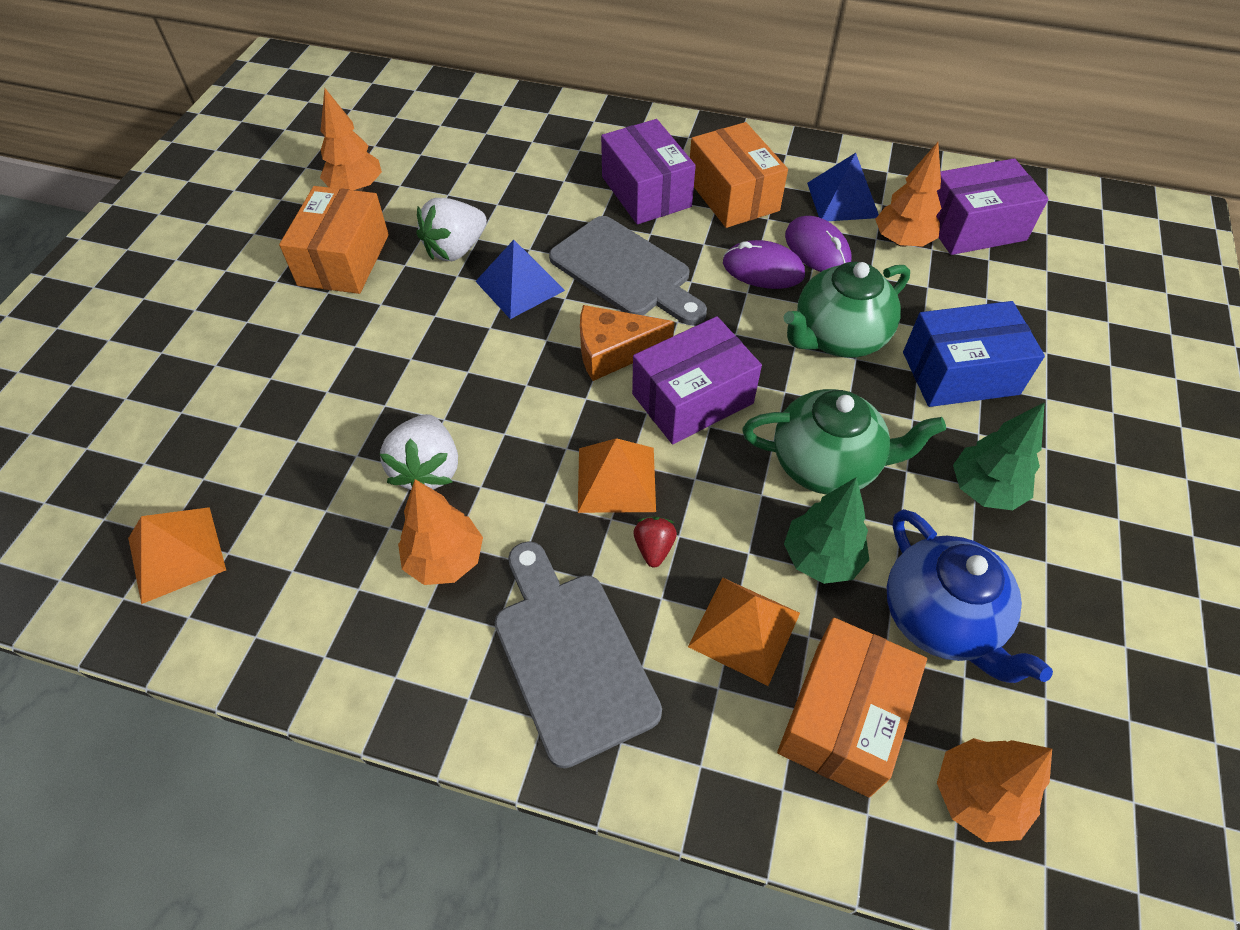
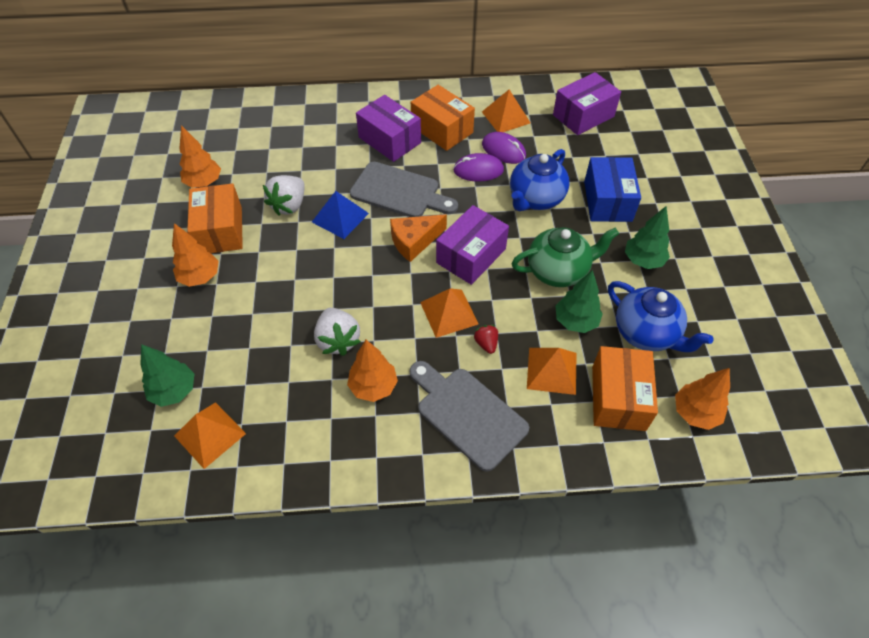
camera: 20 degrees left, 0 degrees up
(163, 472) = (174, 391): none -> green tree
(837, 337) = (535, 199): green teapot -> blue teapot
(842, 200) = (506, 117): blue pyramid -> orange pyramid
(901, 241) = (548, 134): orange tree -> orange tree (200, 277)
(960, 373) = (607, 201): blue box -> blue box turned 60 degrees counterclockwise

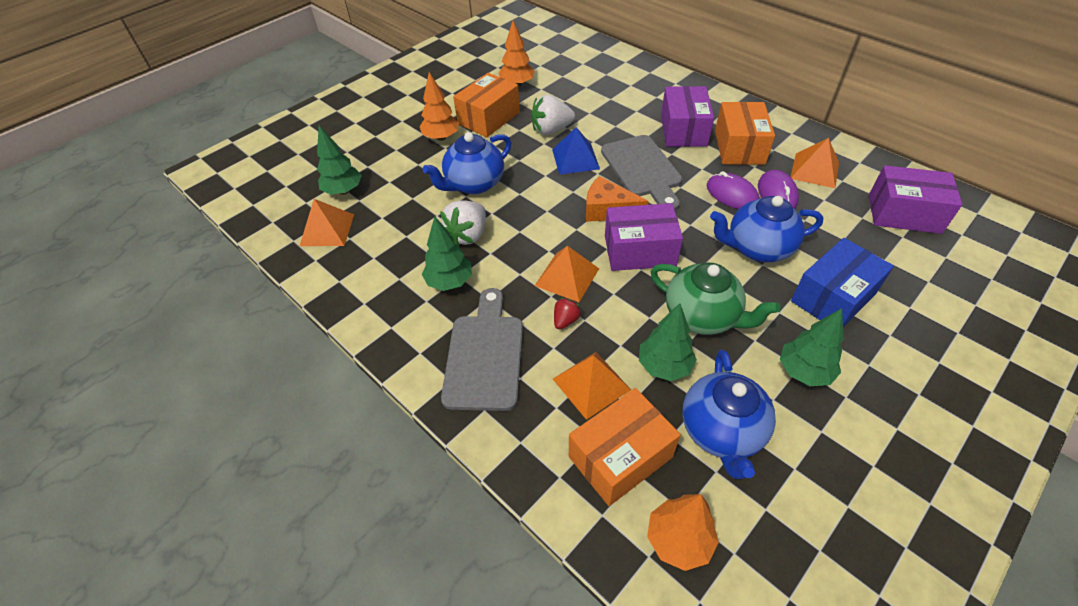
camera: 50 degrees right, 5 degrees down
(286, 296) = (474, 184): none -> blue teapot
(373, 387) = (449, 282): orange tree -> green tree

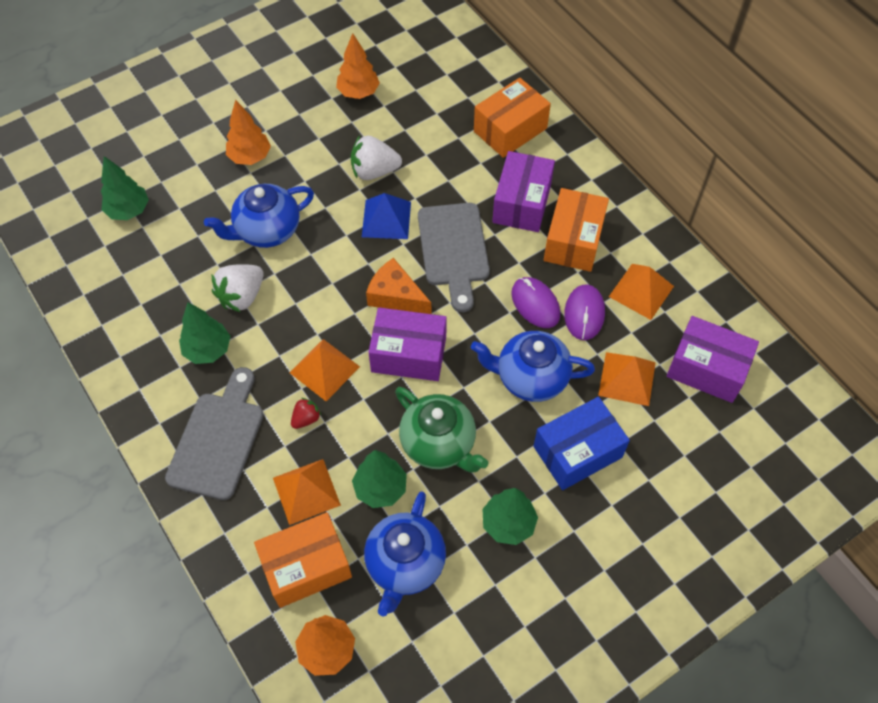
camera: 10 degrees right, 10 degrees up
(327, 230) = (102, 259): orange pyramid -> orange pyramid (627, 378)
(489, 118) = (310, 139): orange box -> orange box (510, 130)

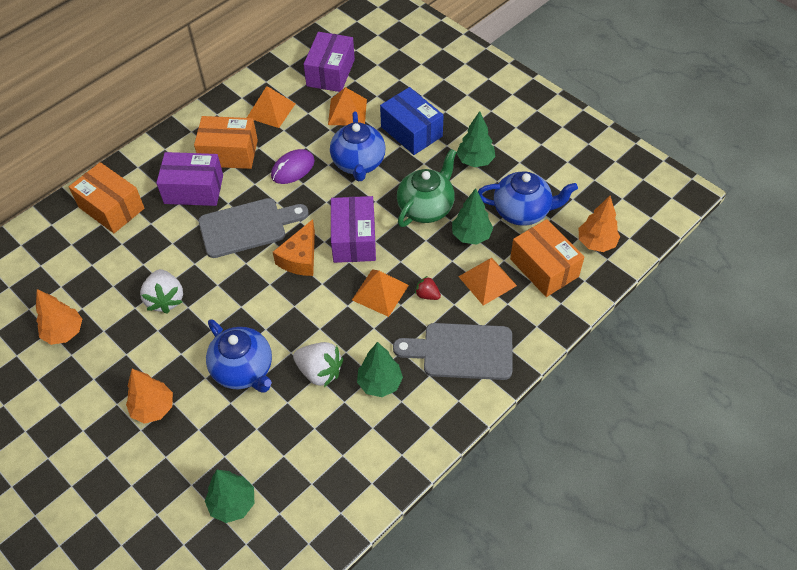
camera: 100 degrees left, 5 degrees down
(386, 219) = (220, 279): blue pyramid -> none
(584, 313) = (296, 140): purple mouse -> none

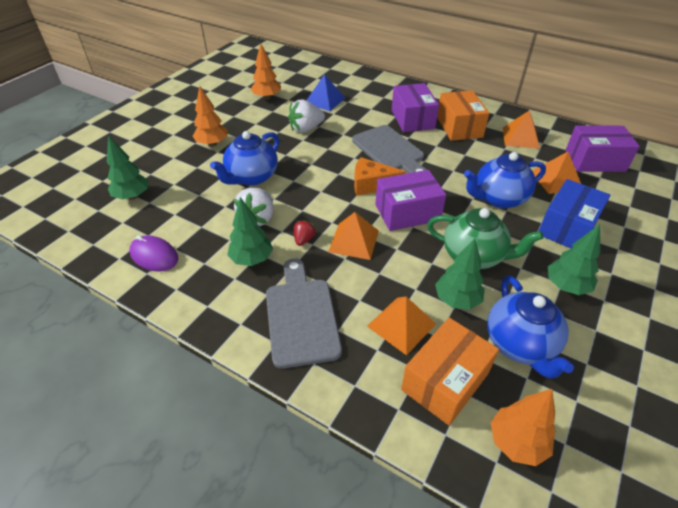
camera: 75 degrees right, 10 degrees down
(107, 267) = (325, 100): none -> blue pyramid
(111, 208) = (376, 91): orange box -> none
(293, 168) = (465, 161): purple mouse -> purple mouse (154, 256)
(427, 295) = (363, 276): red strawberry -> red strawberry (304, 239)

